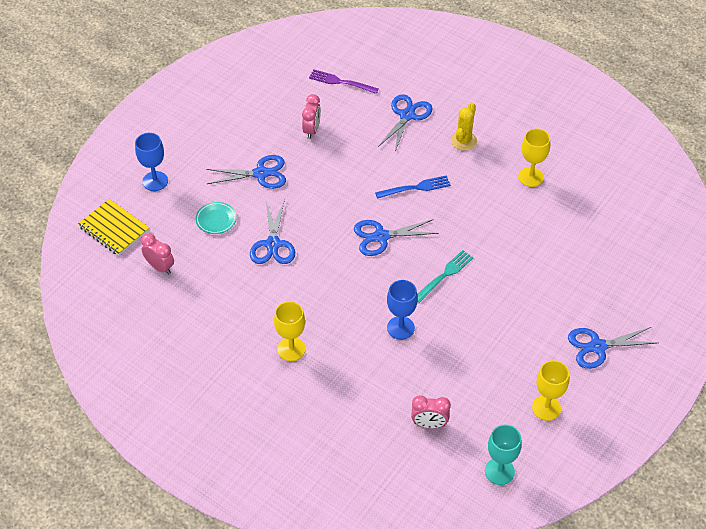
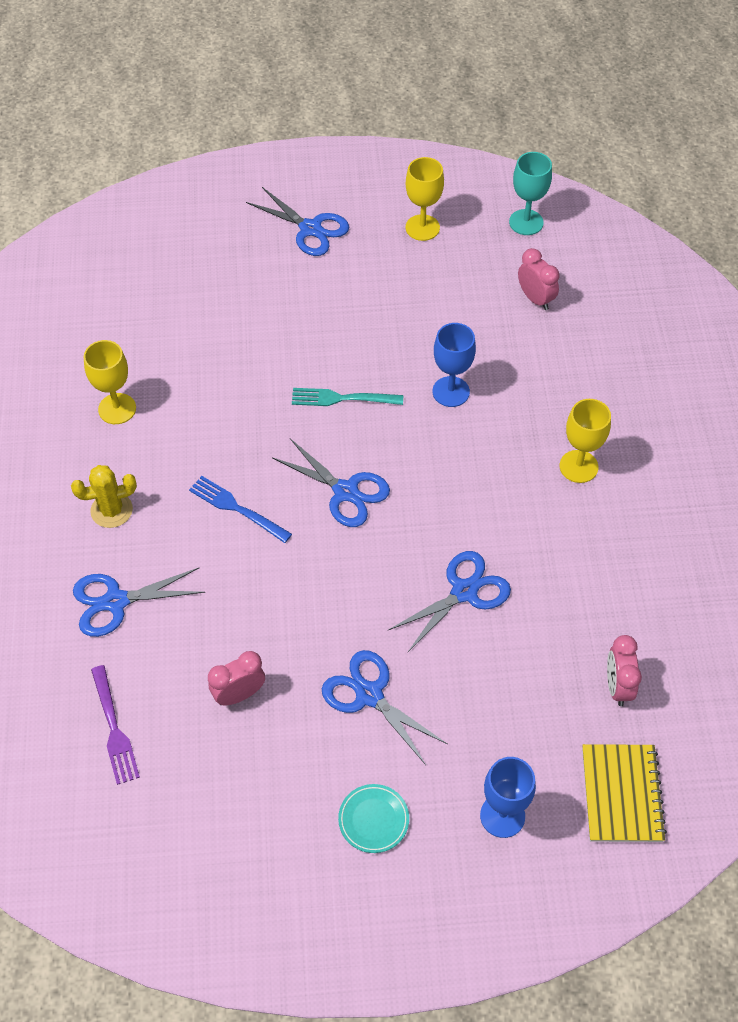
camera: 130 degrees left, 5 degrees up
(216, 219) = (489, 685): turquoise plate -> turquoise plate (373, 820)

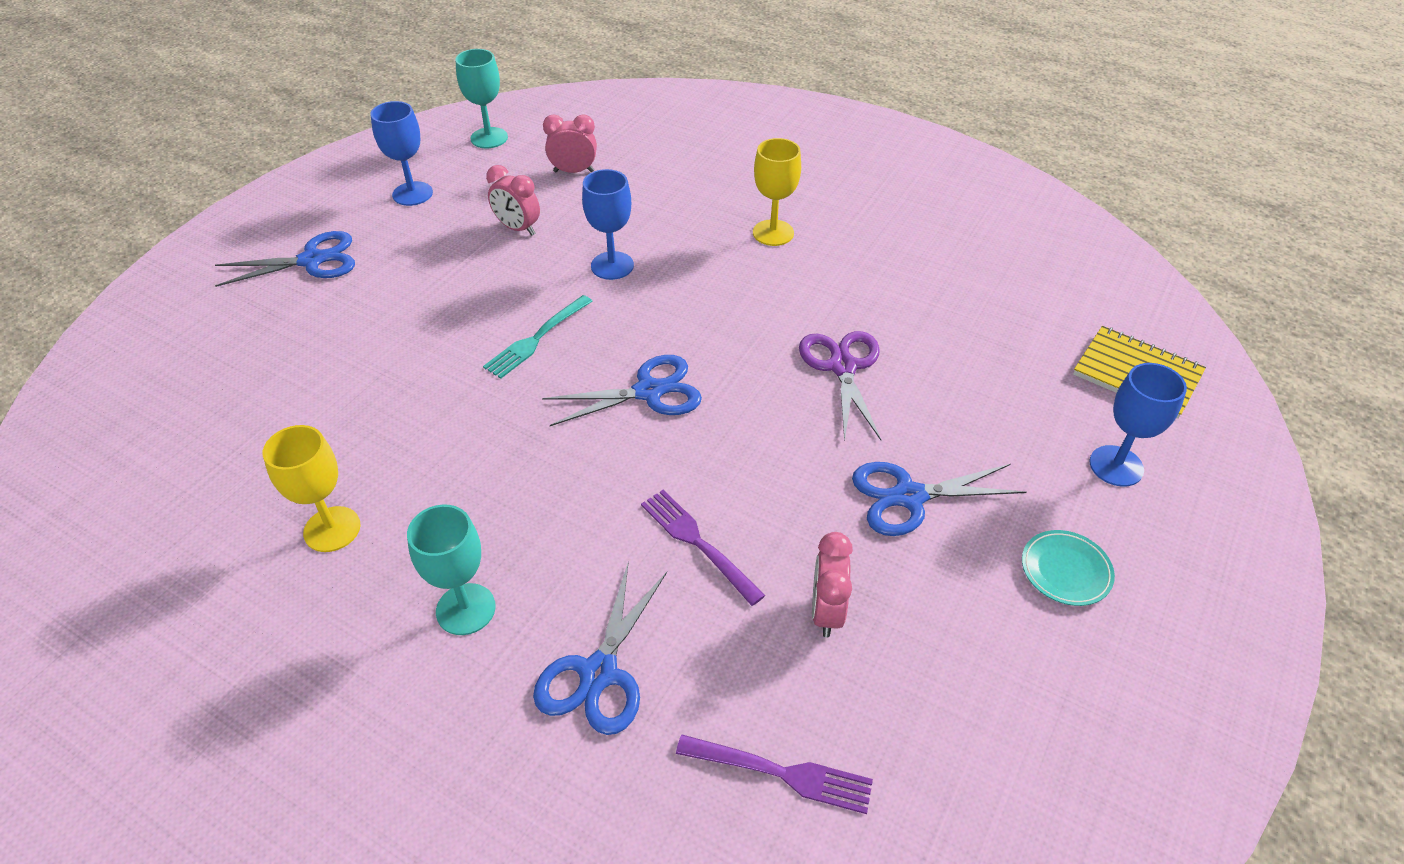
camera: 55 degrees left, 10 degrees down
(111, 510) = (465, 609): yellow cactus -> turquoise goblet
(237, 508) = (582, 488): blue fork -> none
(241, 595) = (698, 543): none -> purple fork
(422, 228) = (412, 194): yellow goblet -> blue goblet
(464, 592) = (842, 367): blue scissors -> purple scissors
(617, 686) = (1021, 321): pink clock -> pink clock (518, 228)

